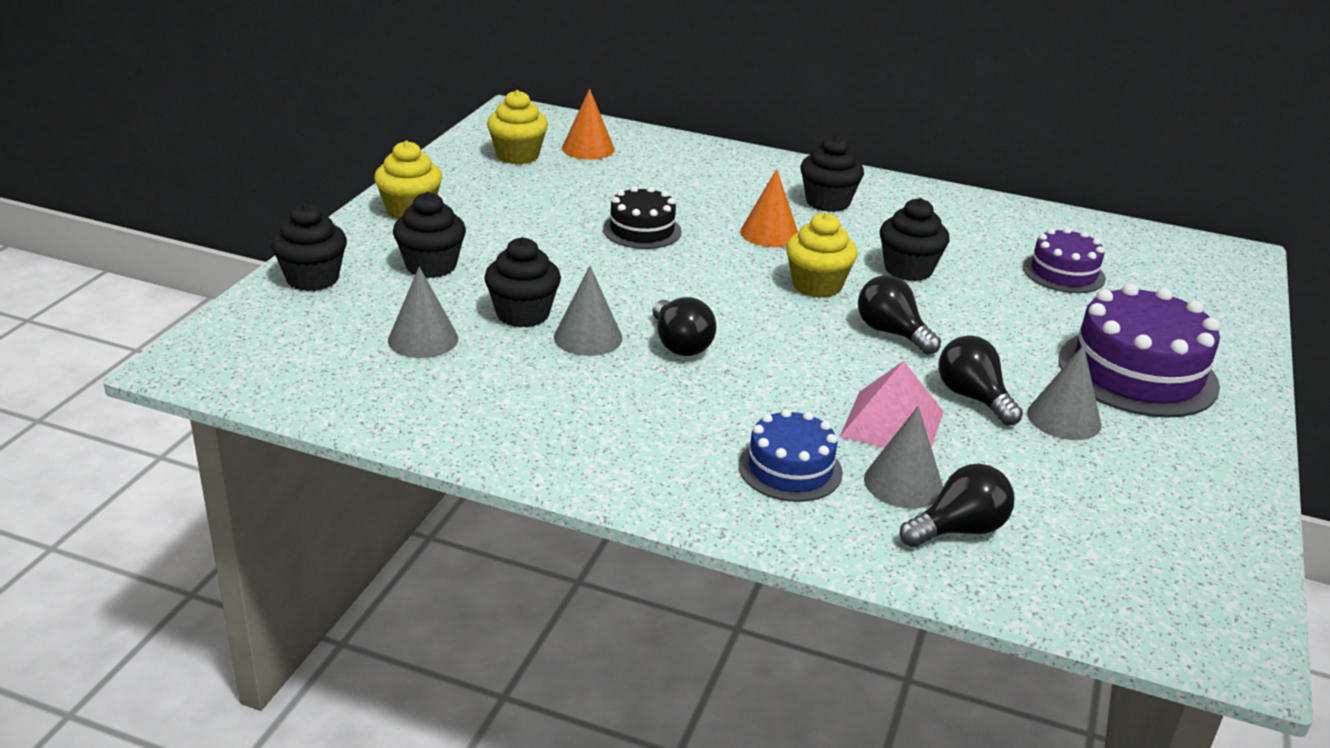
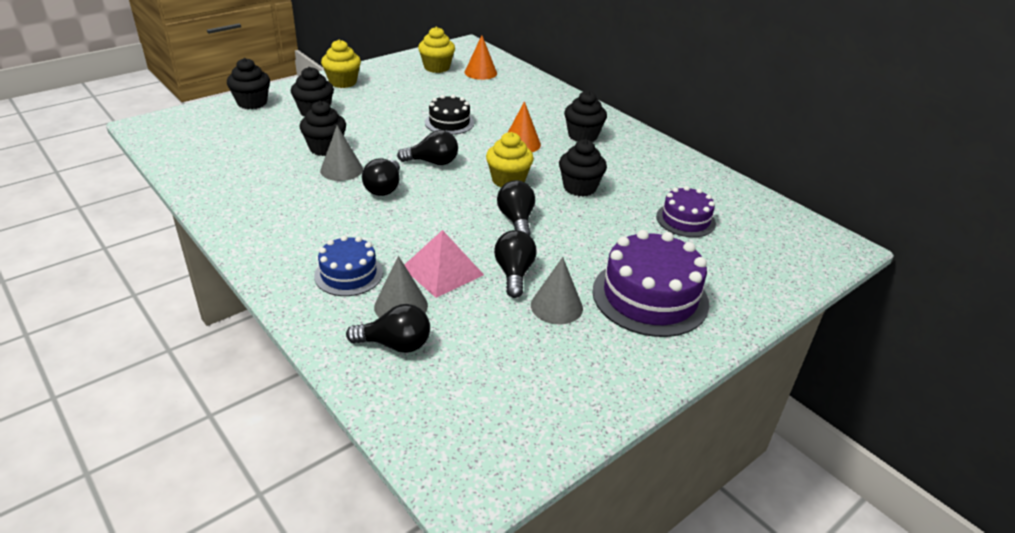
camera: 30 degrees right, 5 degrees up
(423, 339) = (261, 146): grey cone -> none
(694, 290) = (432, 162): none -> black light bulb

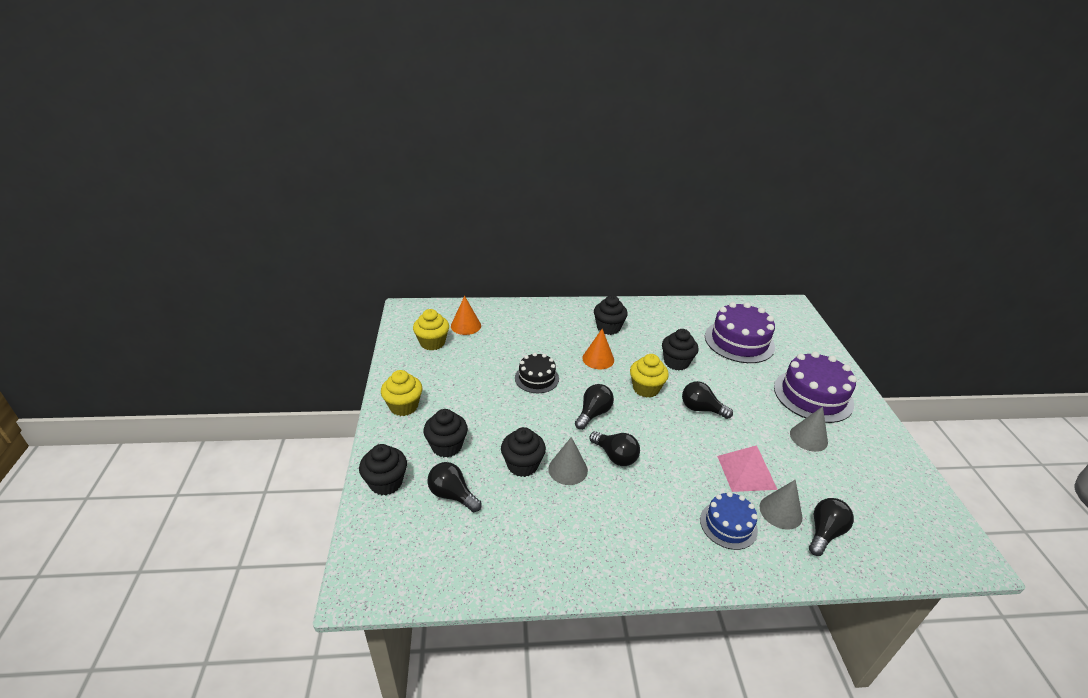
camera: 55 degrees left, 0 degrees up
(514, 273) = (765, 439): black light bulb -> black light bulb (452, 495)
(685, 220) = (739, 341): purple cake -> purple cake, size x1.71

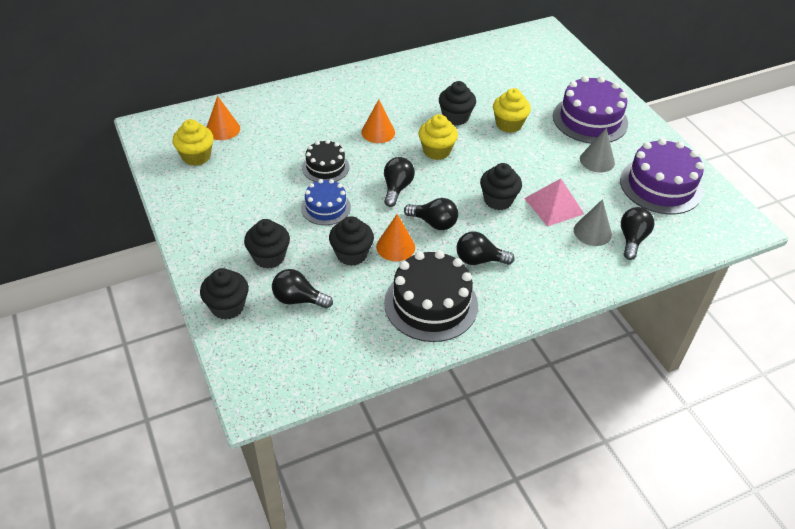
camera: 20 degrees left, 10 degrees up
(403, 406) = (203, 230): yellow cupcake -> yellow cupcake (508, 124)
(568, 469) = (395, 246): grey cone -> orange cone
(578, 539) = (431, 304): none -> black cake
(608, 328) = (374, 96): black cupcake -> black cupcake (498, 200)
(701, 409) = (495, 158): black light bulb -> black light bulb (479, 260)
(728, 525) = (553, 255): blue cake -> blue cake (326, 207)
(739, 341) = (507, 81): purple cake -> purple cake (660, 186)

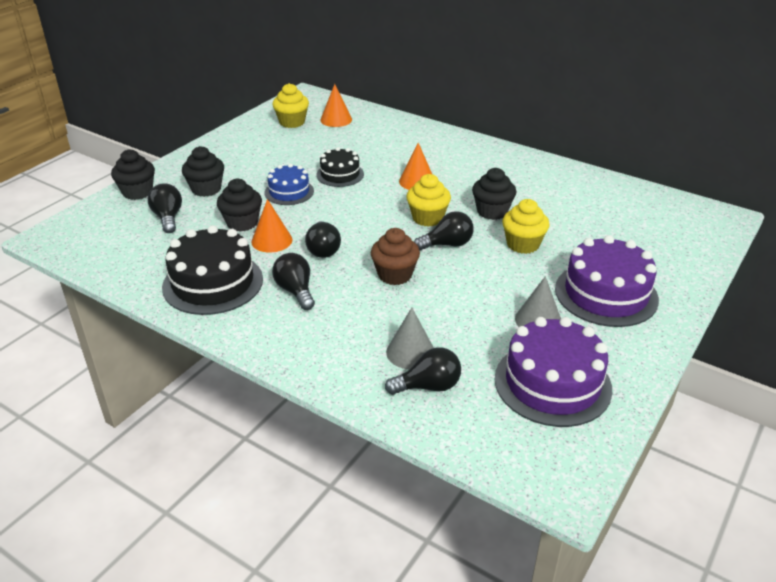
camera: 60 degrees right, 10 degrees down
(397, 188) = (350, 215): black light bulb -> black light bulb (447, 244)
(498, 200) = (395, 275): black cupcake -> brown cupcake
(554, 206) = (425, 313): pink pyramid -> none

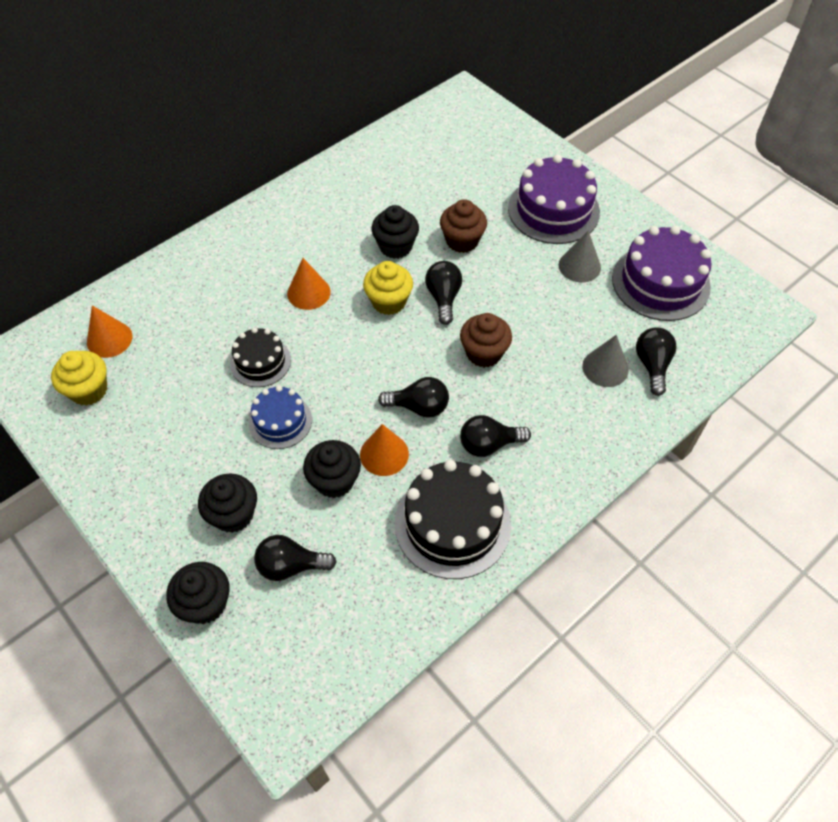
camera: 75 degrees left, 20 degrees up
(523, 244) = (462, 241): yellow cupcake -> brown cupcake

